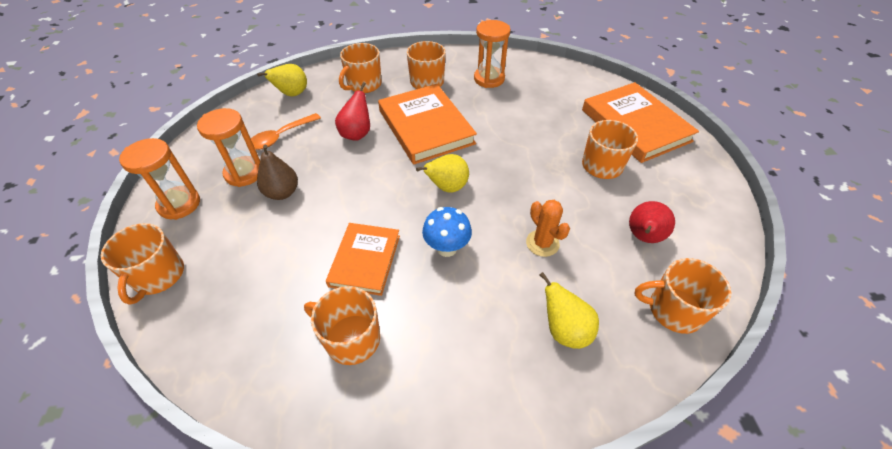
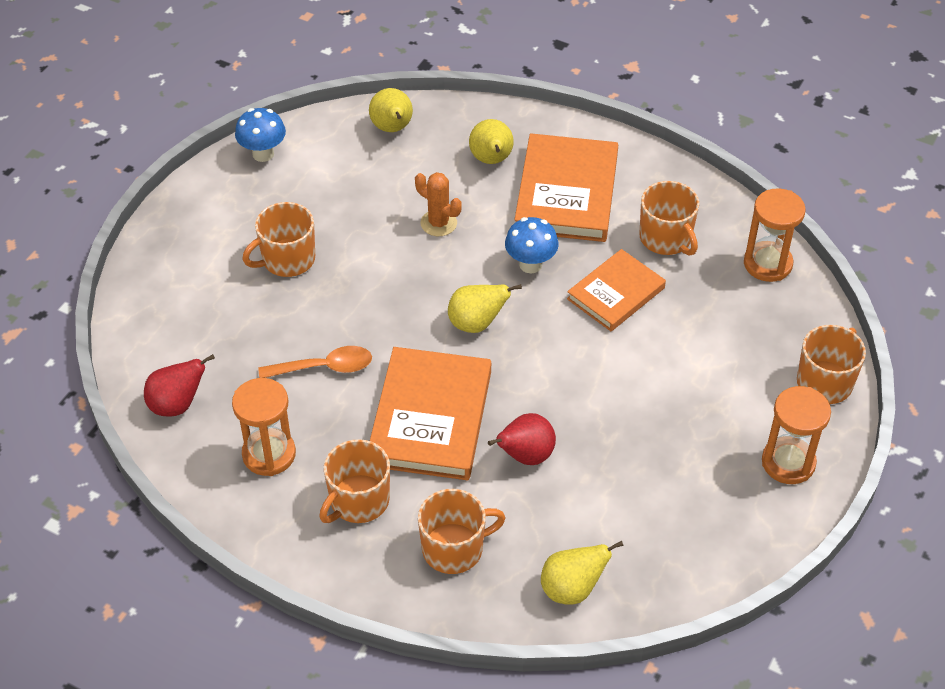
camera: 145 degrees left, 0 degrees up
(244, 173) = (697, 469): orange hourglass -> orange hourglass (767, 264)
(281, 137) = (627, 507): orange spoon -> orange spoon (324, 367)
(282, 193) = (663, 415): brown pear -> none
(542, 243) = (438, 223): orange cactus -> orange cactus turned 60 degrees counterclockwise
(635, 125) = (185, 281): orange book -> orange book (566, 193)
(643, 237) = (343, 181): red pear -> red pear (177, 405)
(673, 310) = (392, 128): orange mug -> yellow pear
(720, 226) = (263, 154): none -> blue mushroom

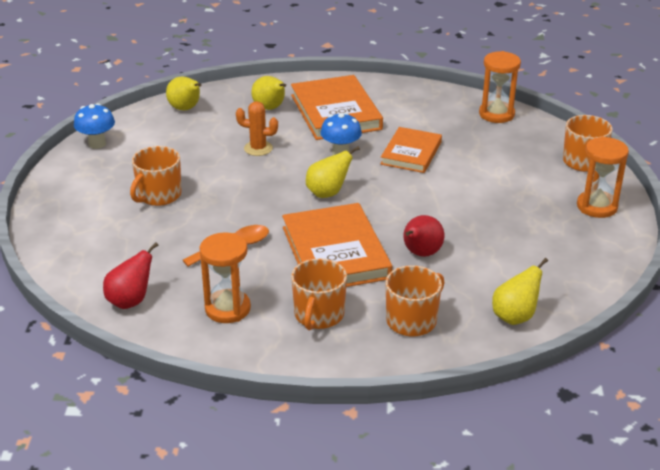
camera: 25 degrees left, 15 degrees down
(666, 238) = (421, 118): orange mug -> none

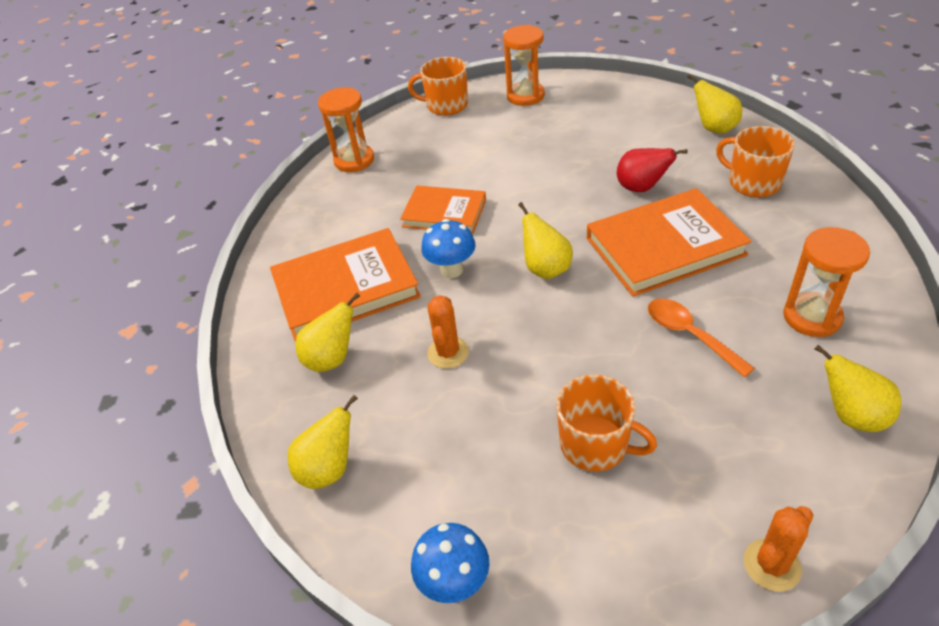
camera: 90 degrees left, 10 degrees up
(50, 242) = (771, 565): none -> orange cactus
(130, 301) = (851, 415): red pear -> yellow pear
(318, 315) = (781, 244): orange mug -> none

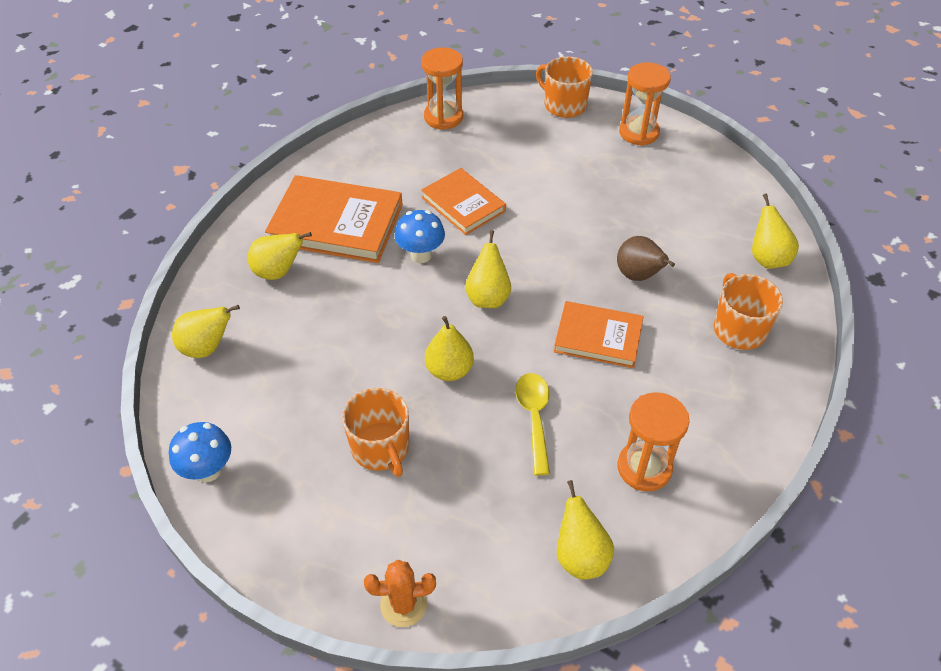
camera: 30 degrees right, 5 degrees up
(448, 352) = (354, 317): orange cactus -> none
(579, 343) = (449, 370): none -> yellow pear
(641, 188) = (638, 276): red pear -> brown pear
(665, 247) = (598, 337): orange book -> orange book, size x0.63
(689, 335) = (534, 418): orange spoon -> yellow spoon

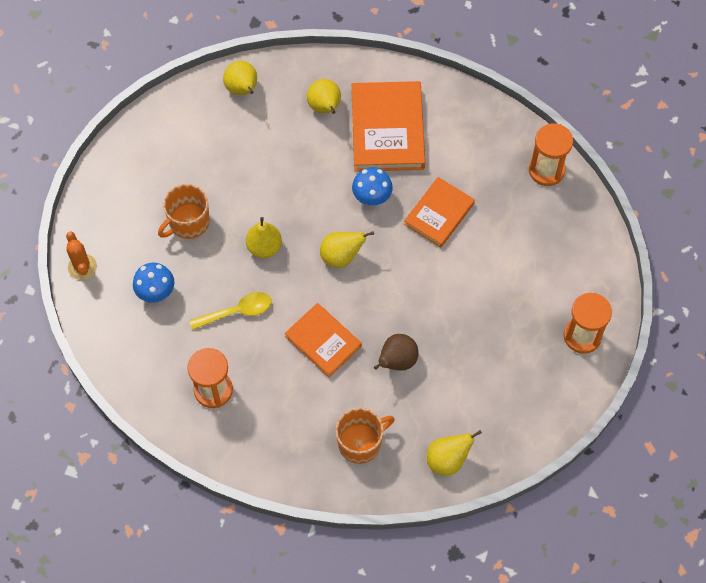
camera: 75 degrees right, 15 degrees up
(208, 470) = (147, 129): blue mushroom -> blue mushroom (156, 293)
(564, 105) = (600, 265): orange mug -> none
(580, 556) = (136, 360): yellow pear -> none
(598, 337) = (323, 341): orange book -> orange book turned 45 degrees counterclockwise

